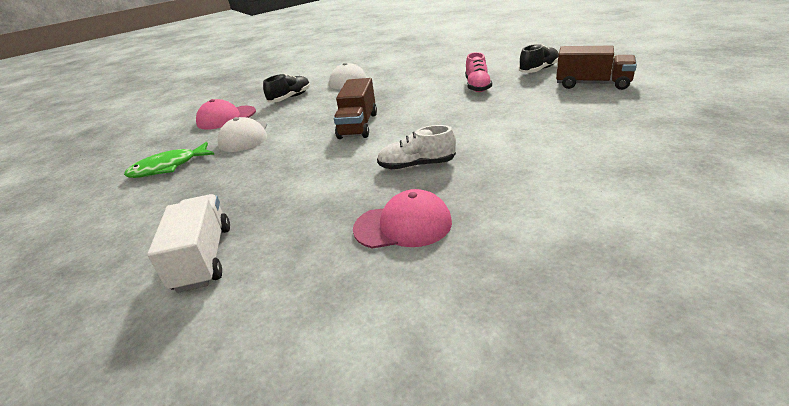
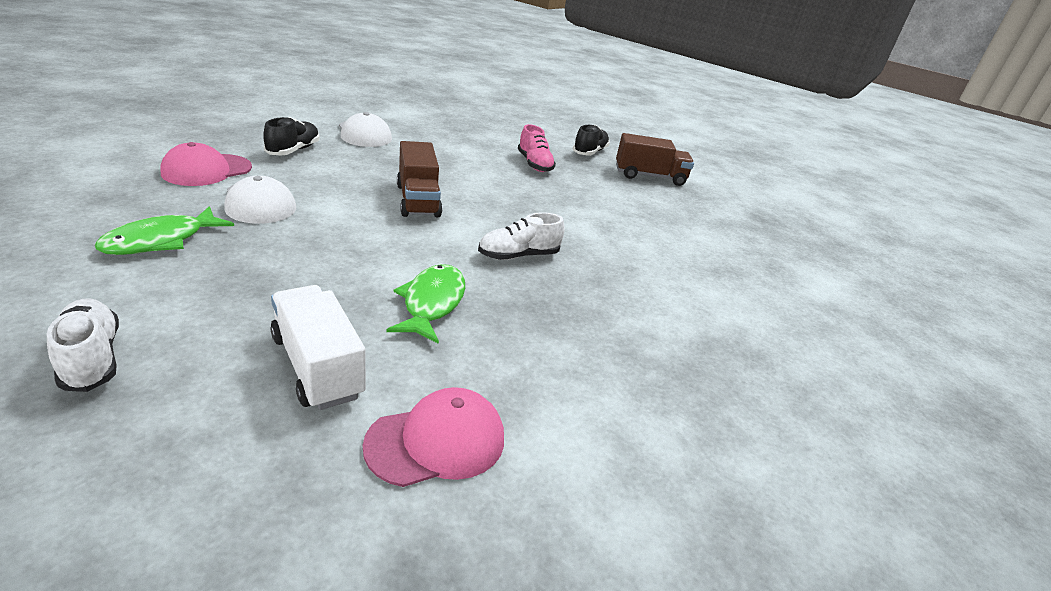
camera: 30 degrees left, 0 degrees up
(78, 247) = (91, 358): none -> white shoe
(318, 208) = (432, 303): none -> green fish
(403, 225) = (542, 323): pink cap -> pink cap (436, 441)

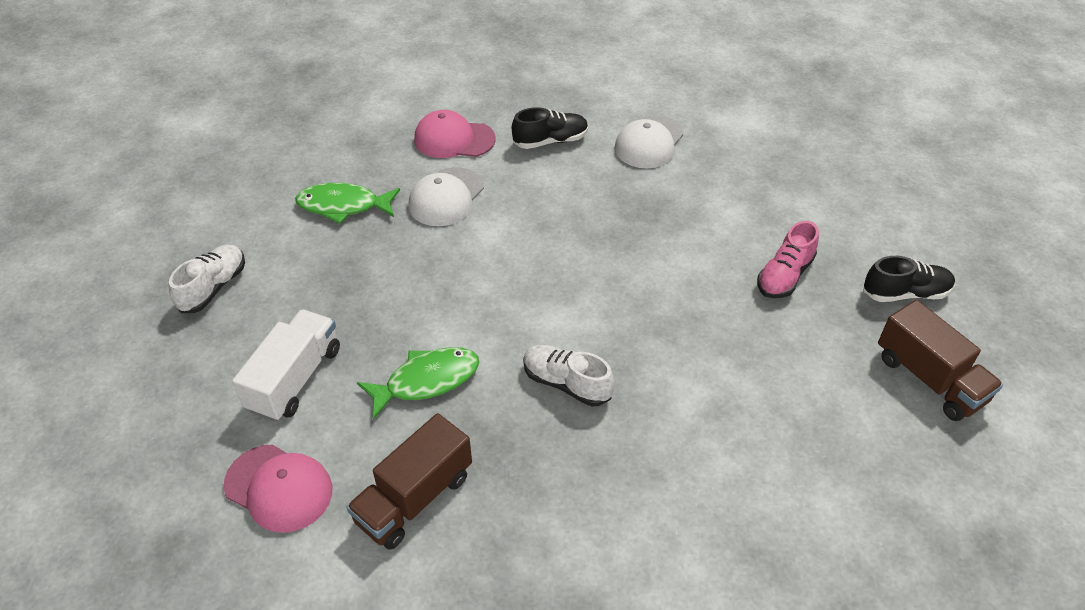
camera: 60 degrees right, 15 degrees up
(418, 200) = (573, 262): brown truck -> brown truck (414, 498)

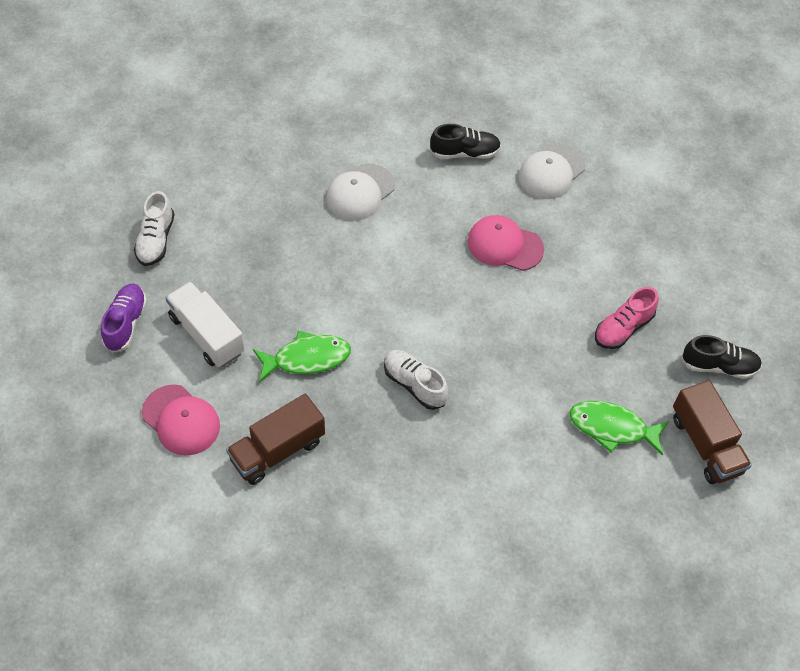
camera: 10 degrees right, 10 degrees up
(188, 386) = (126, 323): none -> purple shoe
(213, 287) = (156, 240): white shoe -> white shoe turned 150 degrees clockwise
(295, 379) = (207, 334): white truck -> white truck turned 75 degrees counterclockwise
(343, 206) = (272, 183): green fish -> green fish (612, 428)
(454, 139) = (380, 134): pink cap -> pink cap (505, 245)

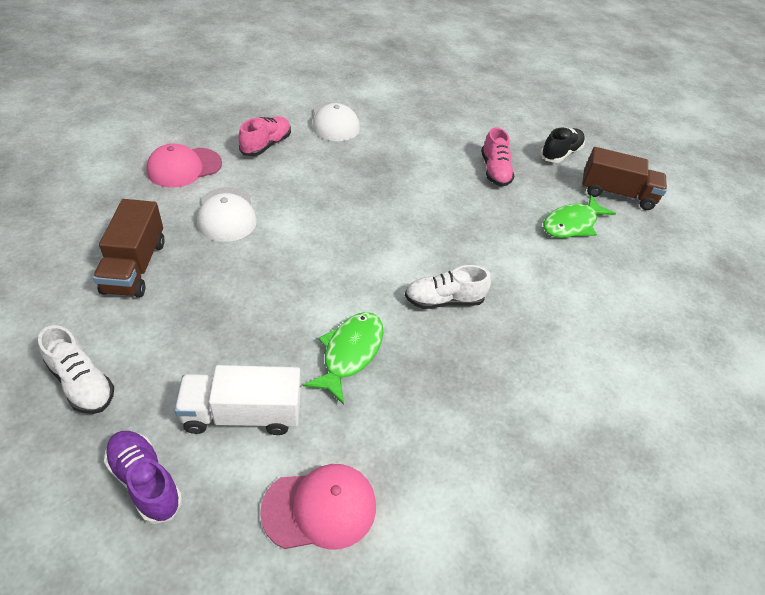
camera: 55 degrees left, 10 degrees down
(277, 450) = (429, 442): brown truck -> brown truck (135, 266)
(465, 152) = (266, 145): black shoe -> pink shoe
(505, 245) = (369, 177): pink cap -> pink cap (184, 167)

